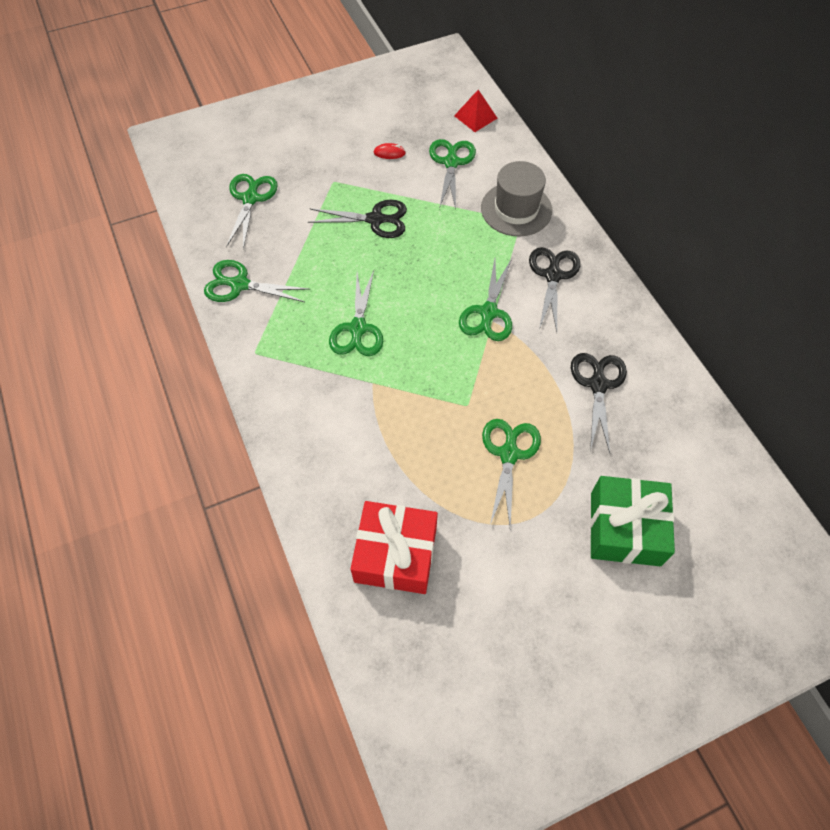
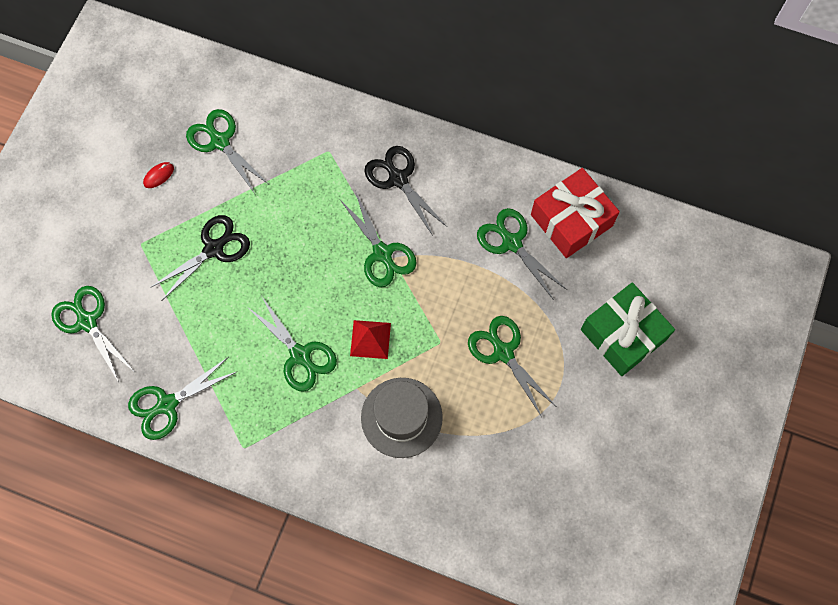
camera: 45 degrees left, 10 degrees up
(395, 554) = (501, 495): red gift -> red gift (571, 220)
(475, 117) = (195, 78): red pyramid -> red pyramid (370, 339)
(516, 209) = (315, 142): grey hat -> grey hat (401, 417)
(598, 384) = (511, 242): black scissors -> green scissors

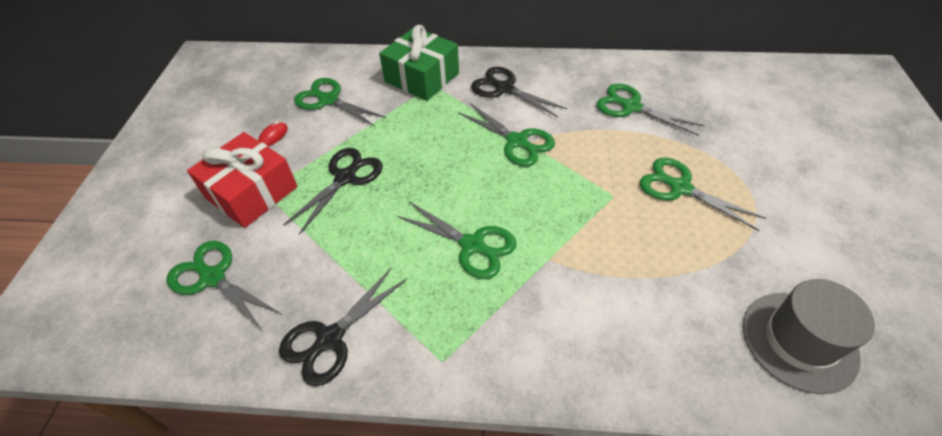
camera: 15 degrees left, 20 degrees down
(166, 405) = (329, 339): green scissors -> black scissors
(370, 339) = (541, 211): red pyramid -> none
(401, 417) = (613, 274): grey hat -> grey hat (799, 341)
(571, 220) = (671, 81): red gift -> red gift (251, 192)
(623, 335) = (779, 146): green gift -> green gift (422, 77)

